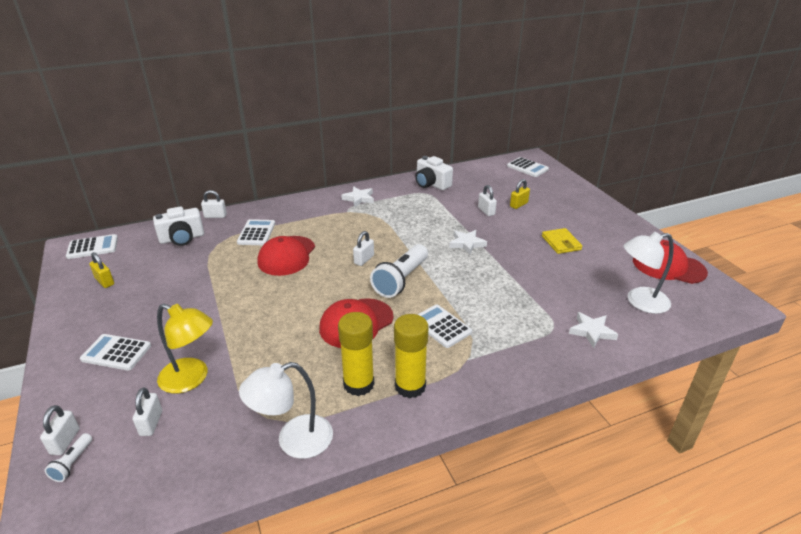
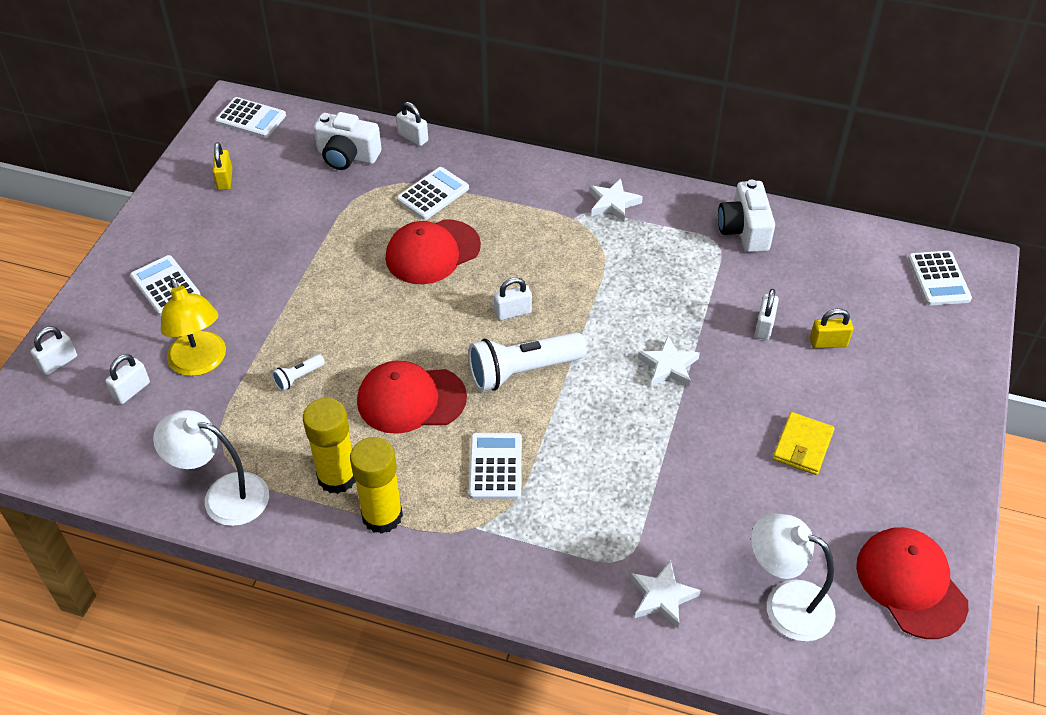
camera: 40 degrees right, 15 degrees up
(72, 463) = (48, 389): white flashlight -> white flashlight (298, 377)

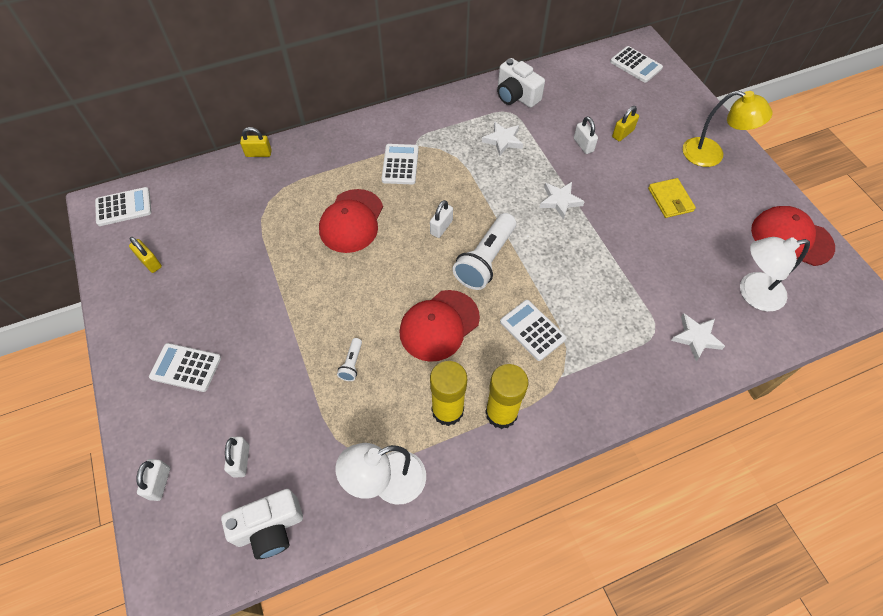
camera: 40 degrees left, 10 degrees up
(201, 363) = (272, 403): yellow lamp -> yellow lamp (711, 155)
(347, 156) = (225, 192): white camera -> white camera (270, 528)
(413, 137) = (258, 153): white padlock -> yellow padlock
(433, 194) = (312, 183): white calculator -> white calculator (400, 164)
(613, 203) = (428, 123): white star -> white star (503, 140)

